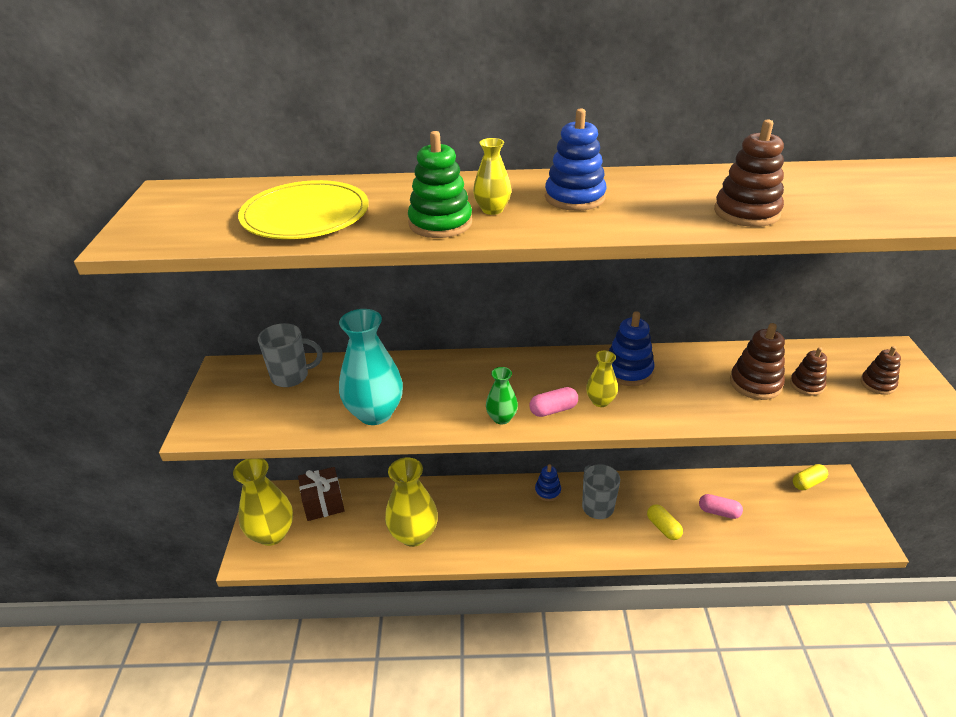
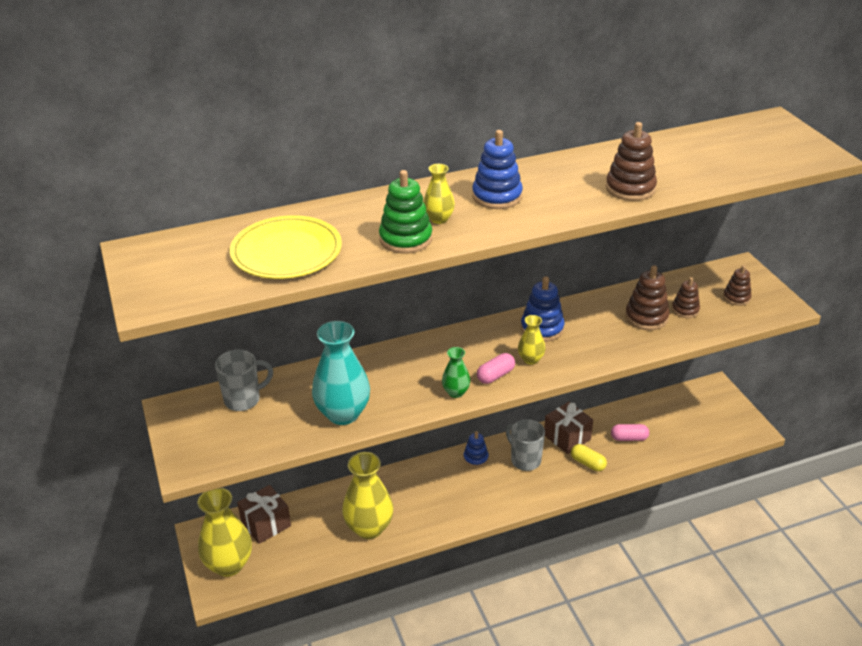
camera: 20 degrees left, 0 degrees up
(651, 494) = (567, 437): none -> brown gift
(808, 483) = (693, 395): yellow capsule -> none

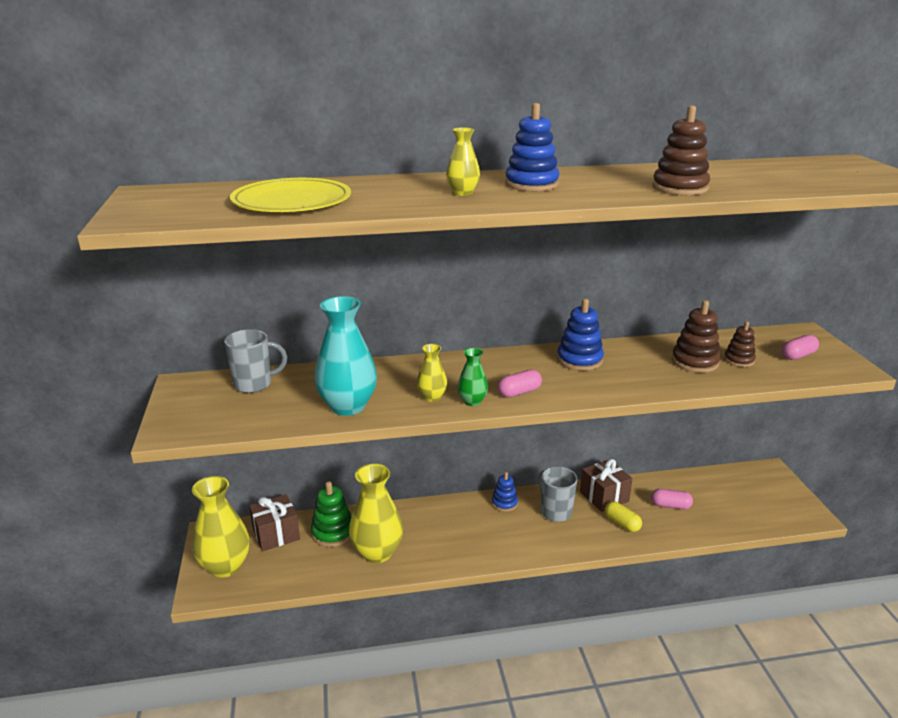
camera: 10 degrees right, 10 degrees down
(405, 239) = (420, 202): green stacking toy -> green stacking toy (333, 532)
(530, 359) = (561, 383): yellow vase -> yellow vase (432, 397)
(736, 297) = (798, 355): brown stacking toy -> pink capsule

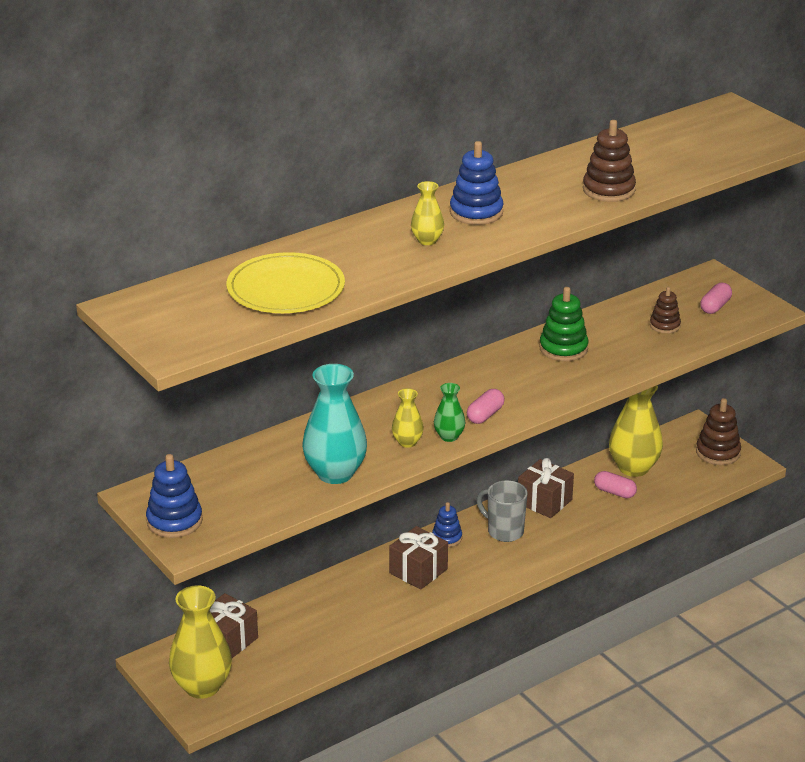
camera: 25 degrees left, 5 degrees up
(254, 384) = (216, 476): grey mug -> none
(333, 532) = (288, 620): green stacking toy -> green stacking toy (563, 348)
(377, 552) = (351, 625): yellow vase -> yellow vase (633, 468)
(463, 523) = (418, 571): none -> brown gift
(579, 360) = (517, 363): blue stacking toy -> blue stacking toy (174, 521)
(622, 523) = (576, 524): yellow capsule -> none
(670, 505) = (614, 492): pink capsule -> pink capsule turned 45 degrees clockwise
(694, 362) = (626, 338): brown stacking toy -> brown stacking toy (718, 452)

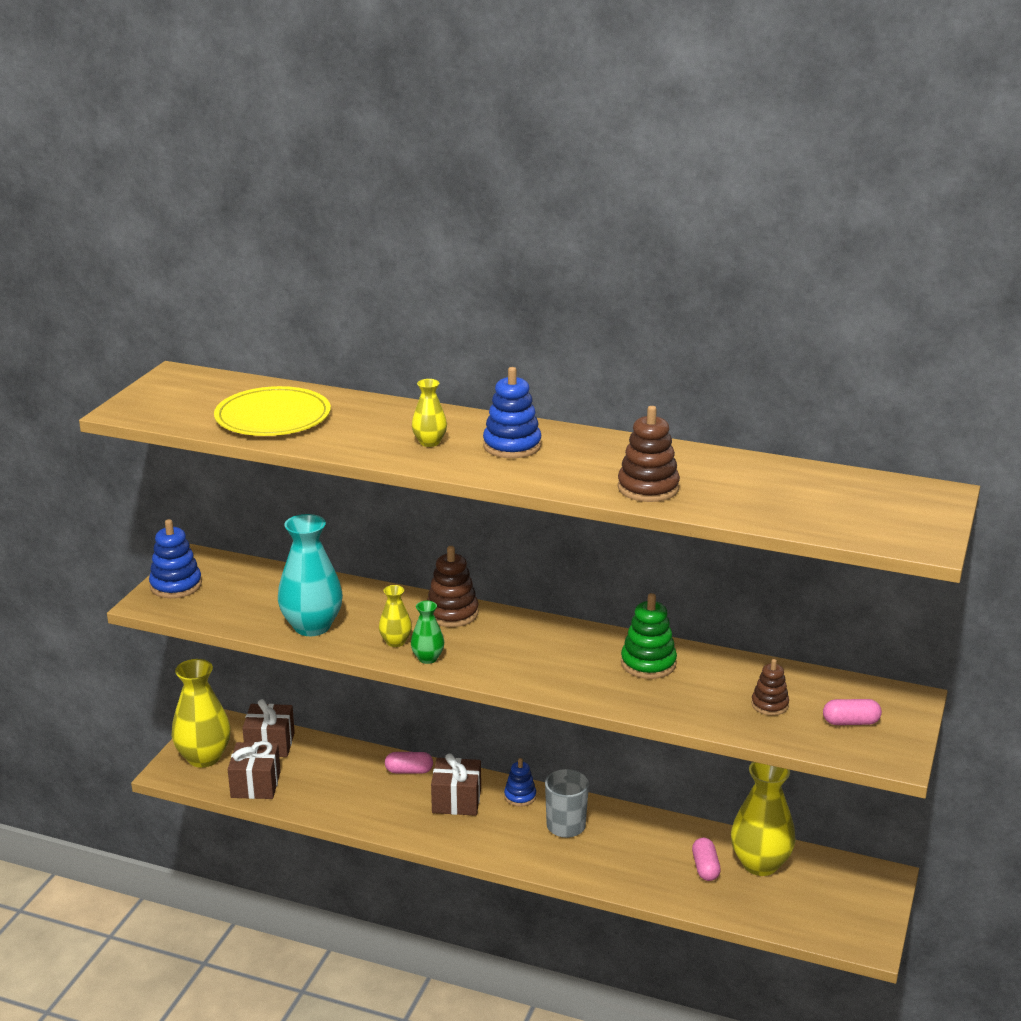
camera: 55 degrees right, 5 degrees down
(485, 415) = (483, 663): pink capsule -> pink capsule (409, 771)
(544, 501) = (638, 830): brown gift -> brown gift (255, 784)
(718, 452) = (859, 911): brown stacking toy -> brown stacking toy (452, 613)

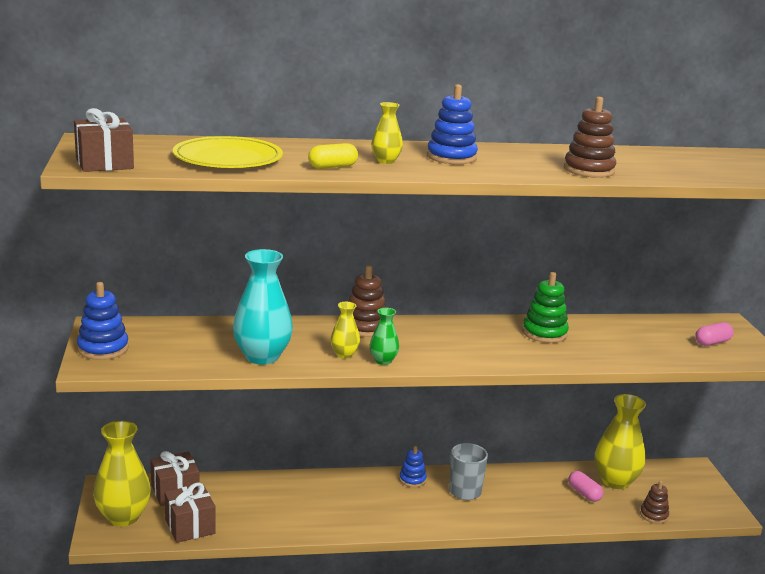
camera: 30 degrees left, 5 degrees down
(361, 443) = (332, 167): none -> yellow capsule
(409, 771) = (311, 483): pink capsule -> none
(456, 800) = (368, 495): brown gift -> brown gift (104, 163)
(769, 705) = (652, 342): brown stacking toy -> brown stacking toy (654, 515)

